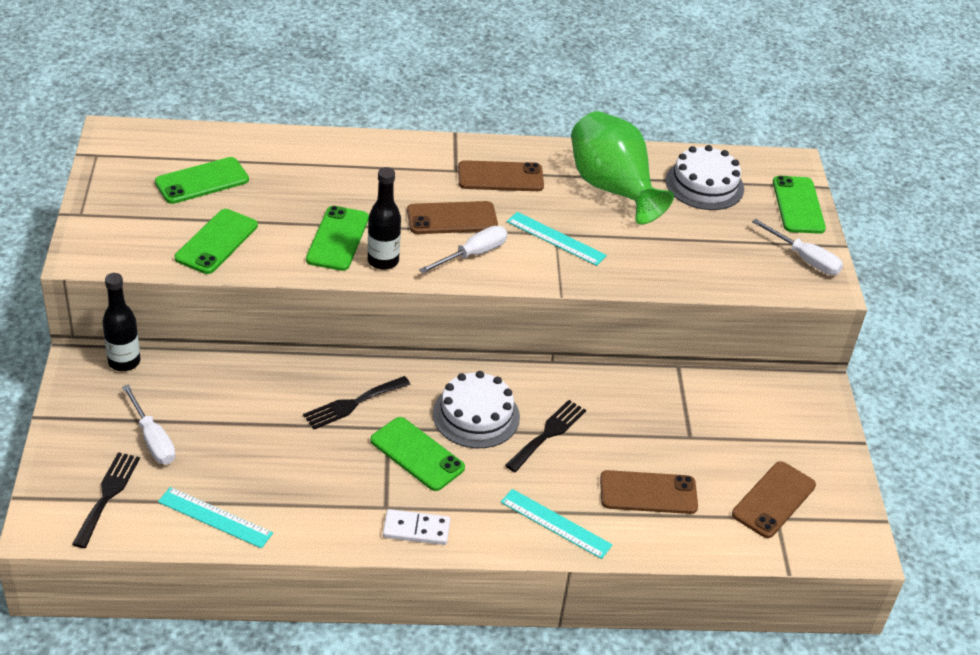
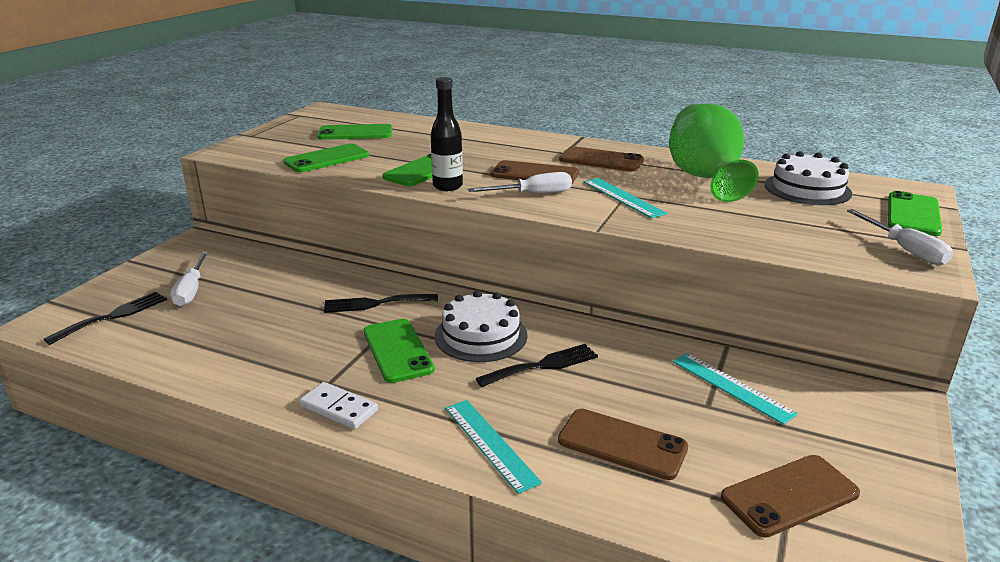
camera: 30 degrees right, 15 degrees down
(124, 362) = (228, 244): black bottle -> none
(215, 518) = (173, 351): turquoise ruler -> turquoise ruler (731, 387)

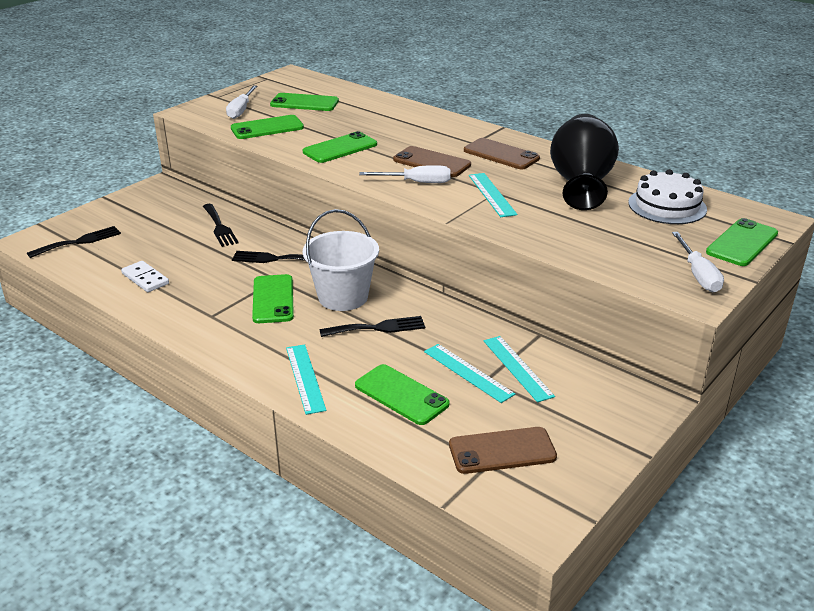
camera: 15 degrees right, 5 degrees up
(191, 290) = (140, 228): white screwdriver -> white screwdriver (241, 110)
(291, 277) = (219, 227): none -> black fork
(338, 408) = (210, 336): white domino -> white domino (145, 279)
(447, 186) = (351, 166): black bottle -> none
(481, 335) = (343, 297): white cake -> white bucket
(622, 444) = (401, 395): brown phone -> green phone
(681, 402) = (468, 372): none -> turquoise ruler
(705, 179) = (581, 185): green vase -> black vase

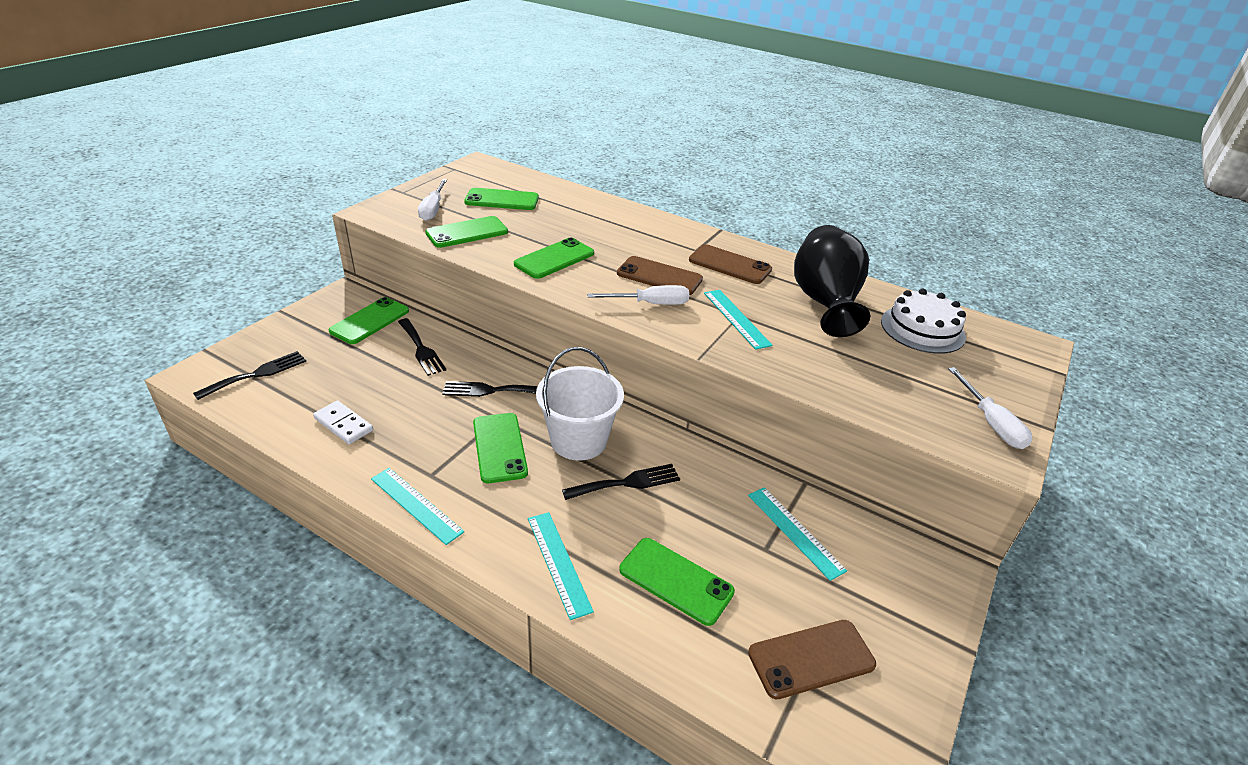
camera: 10 degrees left, 5 degrees up
(468, 372) = (742, 542): turquoise ruler -> turquoise ruler (416, 505)
(742, 243) = (1017, 377): green phone -> green phone (370, 321)

